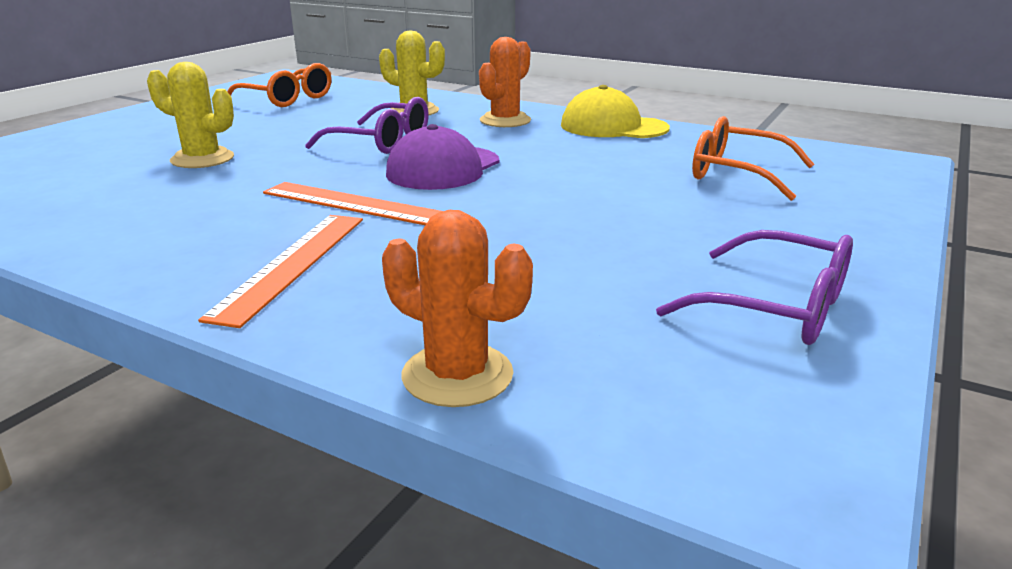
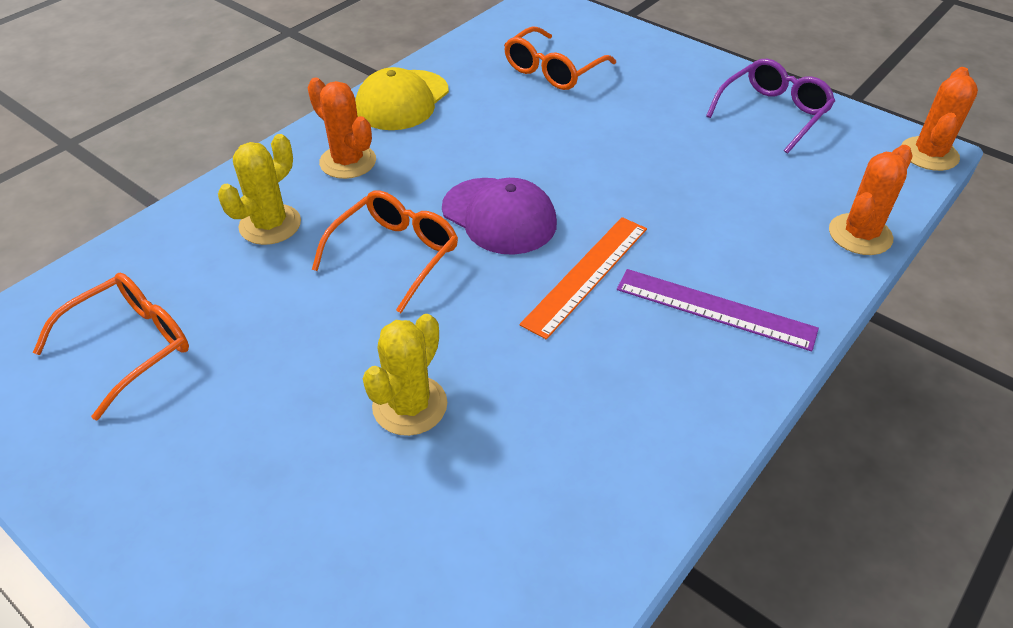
camera: 80 degrees left, 20 degrees up
(291, 264) = (715, 309): orange ruler -> purple ruler
(382, 142) = (396, 254): purple glasses -> orange glasses
(783, 488) = (929, 154): none -> orange cactus

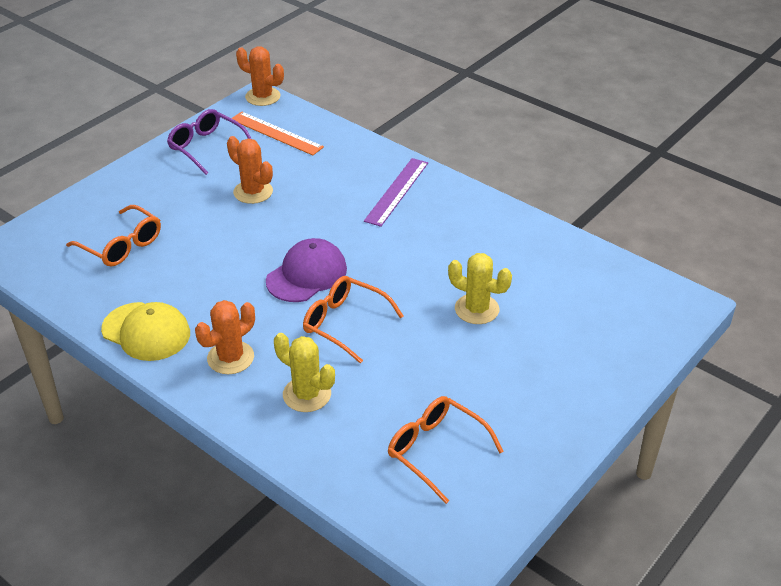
camera: 90 degrees left, 5 degrees down
(587, 275) = (367, 237): orange ruler -> orange ruler (276, 133)
(860, 235) = (336, 133): orange cactus -> orange cactus (253, 192)

